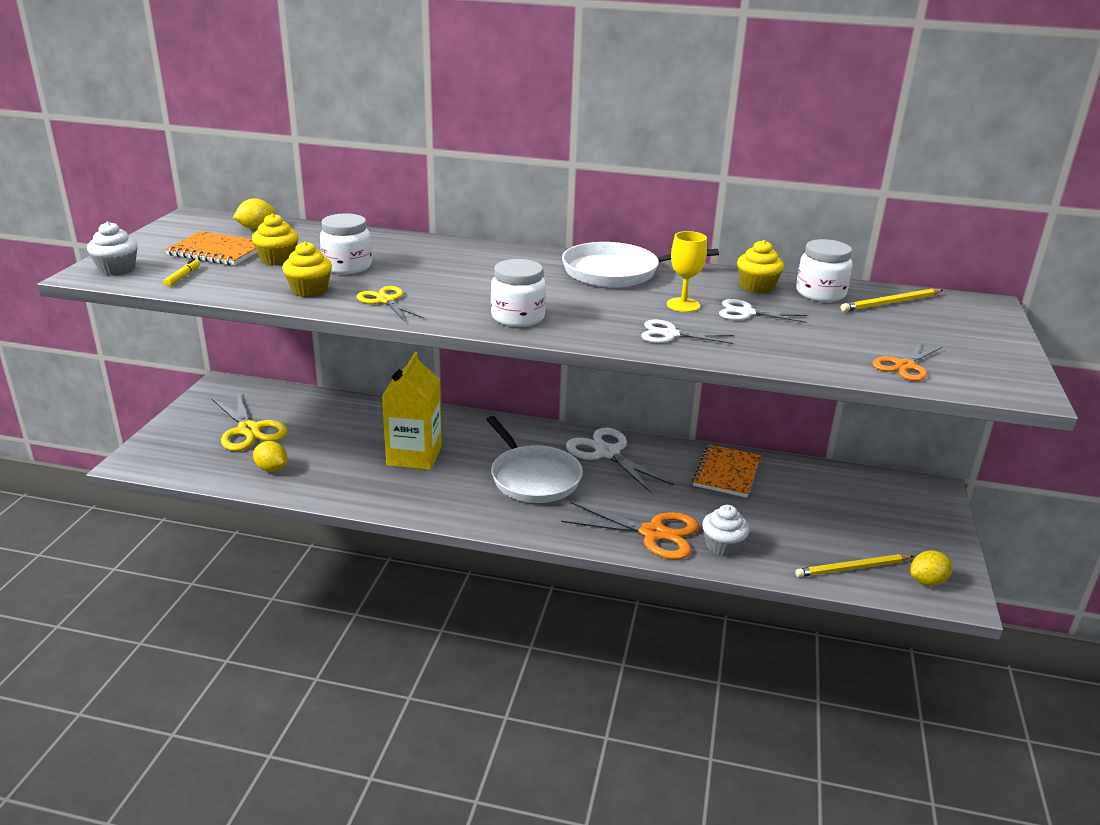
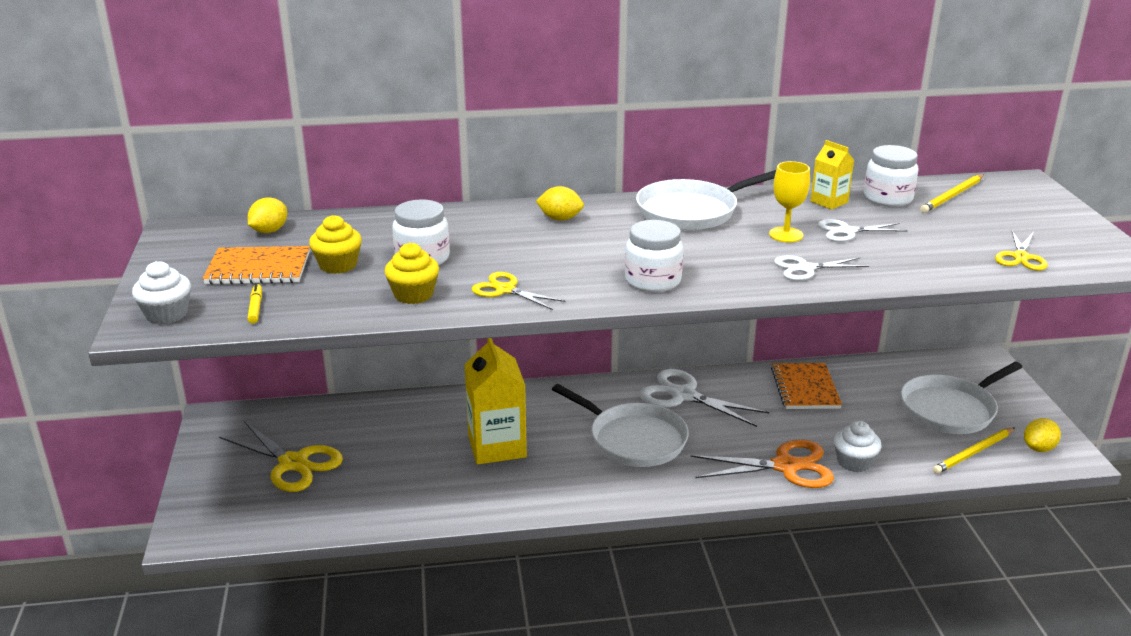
camera: 20 degrees left, 0 degrees up
(272, 469) = (356, 500): yellow lemon -> yellow lemon (560, 219)
(757, 287) = (829, 202): yellow cupcake -> yellow carton
(859, 524) = (950, 409): none -> white pan
(904, 366) = (1020, 257): orange scissors -> yellow scissors

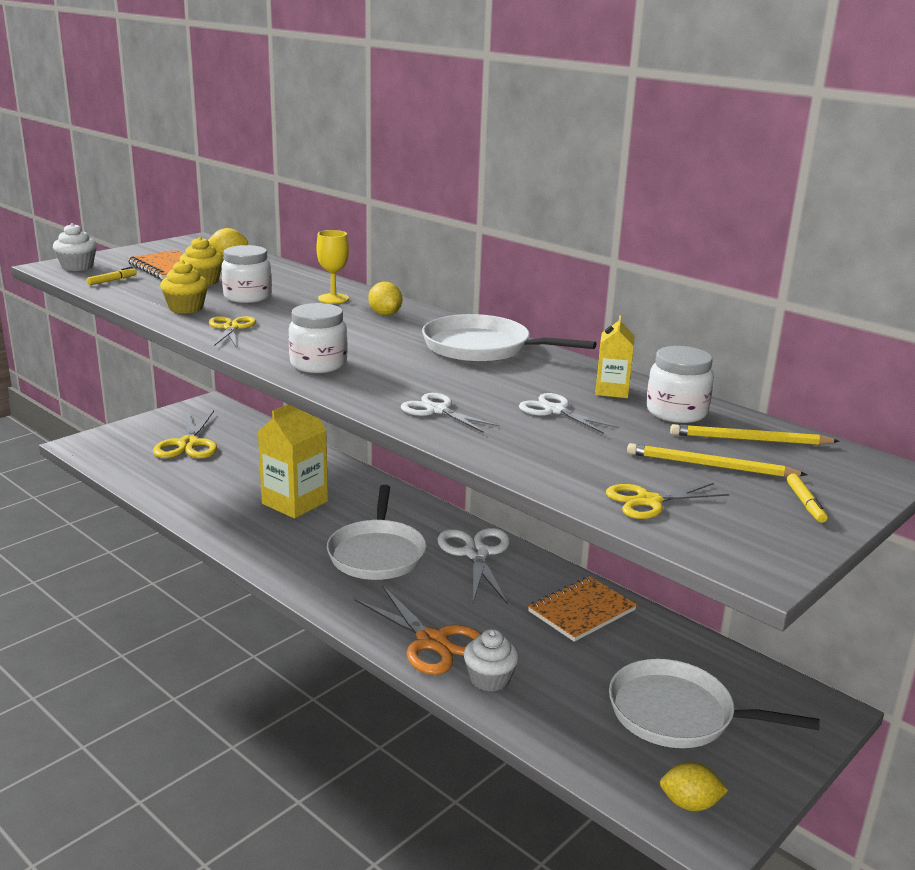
camera: 50 degrees right, 5 degrees down
(786, 235) = (499, 389): yellow goblet -> yellow goblet (333, 298)
(973, 453) = (611, 754): yellow pencil -> yellow pencil (710, 465)
(1056, 218) = (805, 503): none -> yellow marker

